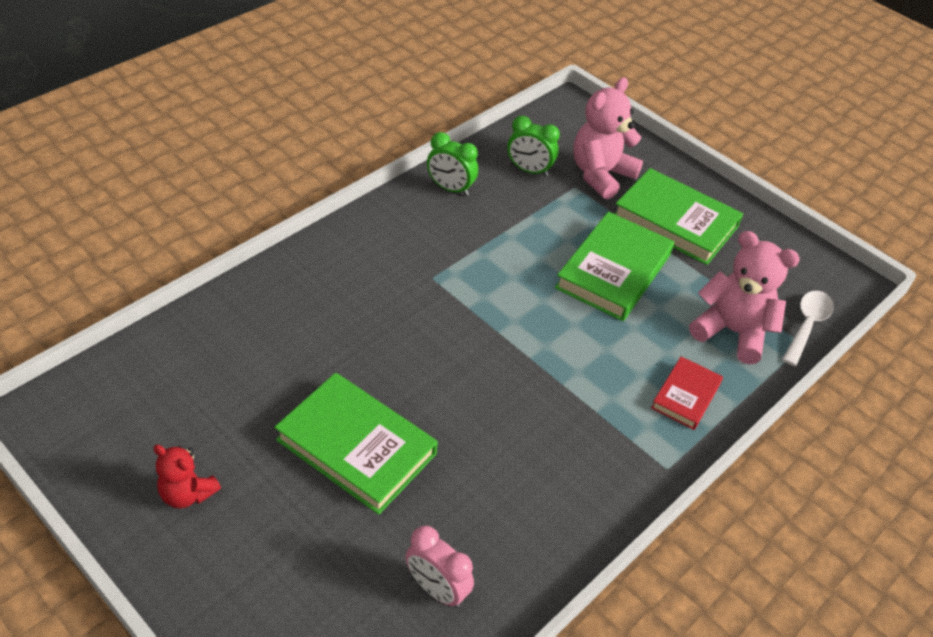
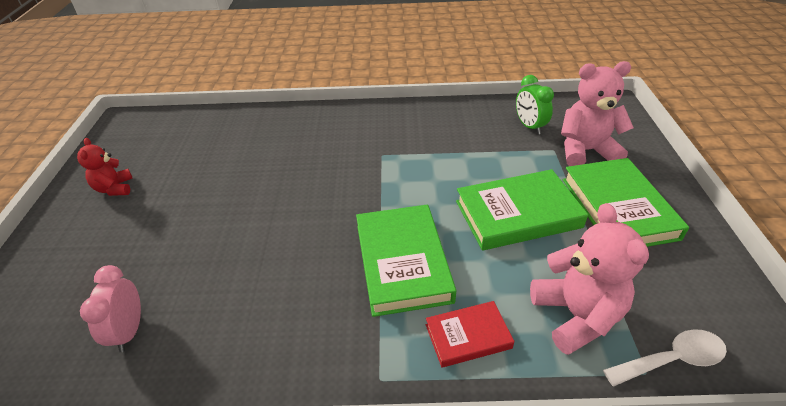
camera: 50 degrees right, 5 degrees down
(356, 447) = (213, 218): green book -> green book (402, 262)
(450, 188) = (459, 114): green clock -> none

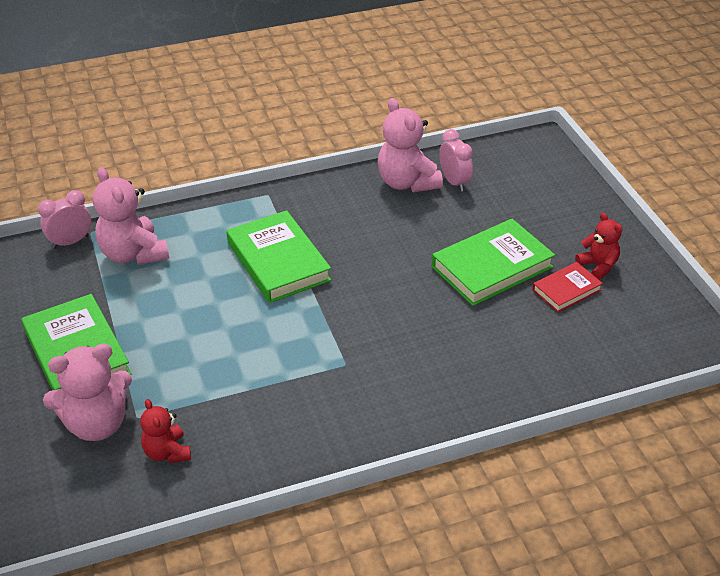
camera: 160 degrees right, 0 degrees up
(185, 348) = (407, 182): none -> pink teddy bear
(468, 336) = (214, 226): red book -> red book (566, 290)
(517, 214) = (180, 324): green book -> green book (492, 267)
(529, 126) = (167, 452): green clock -> red teddy bear
(671, 360) = (70, 242): white spoon -> pink clock

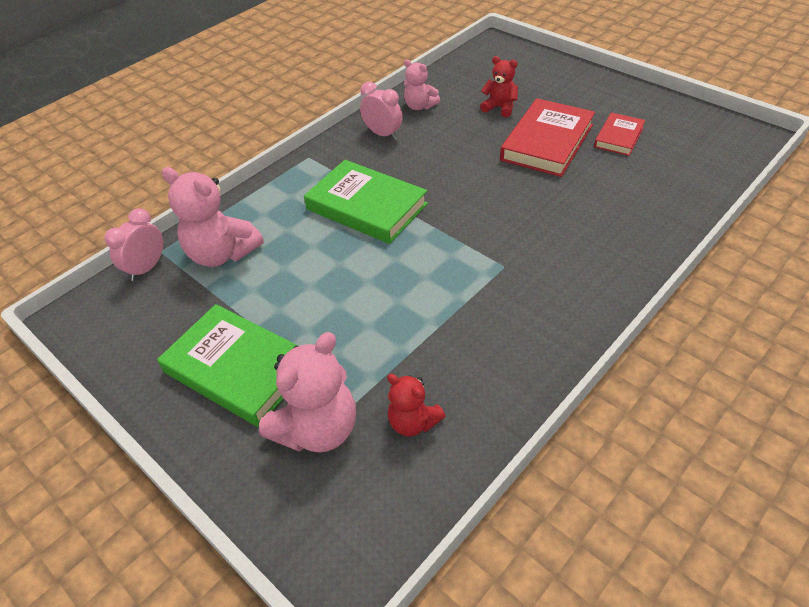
camera: 25 degrees left, 5 degrees up
(407, 182) = (419, 106): pink teddy bear -> pink teddy bear, size x0.58
(454, 182) = (457, 93): pink clock -> pink clock (383, 134)
(492, 267) = (547, 142): green book -> red book
(598, 266) = (623, 112): red teddy bear -> red teddy bear (500, 108)

